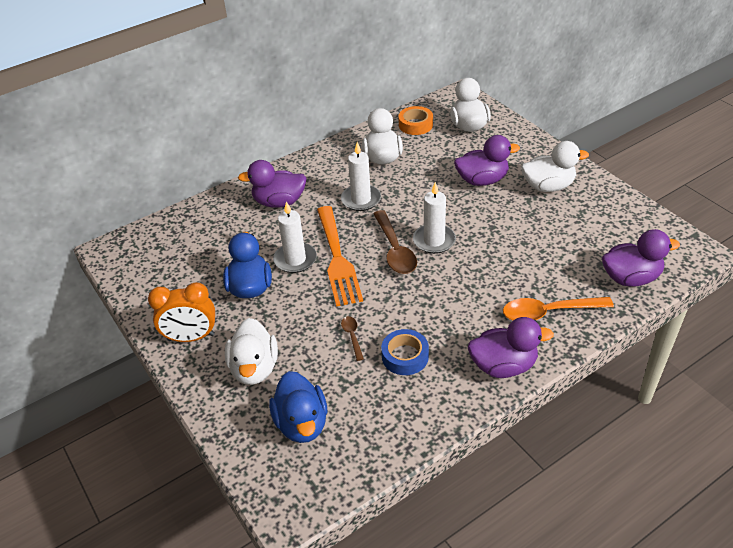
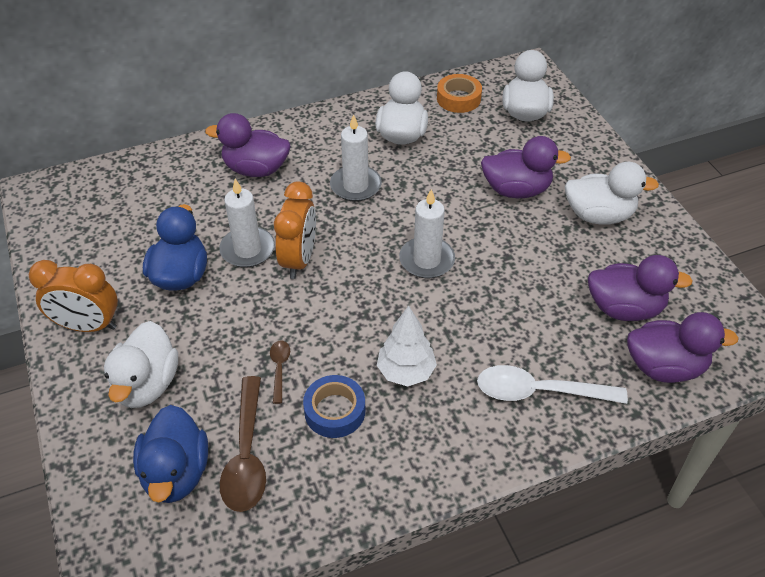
camera: 10 degrees right, 5 degrees up
(337, 259) = (299, 260): orange fork -> orange clock
(395, 250) = (373, 262): brown spoon -> brown spoon (246, 455)
(447, 319) = (406, 372): none -> white tree
(503, 366) = (454, 453): purple duck -> purple duck (624, 308)
(549, 312) = (539, 392): orange spoon -> white spoon

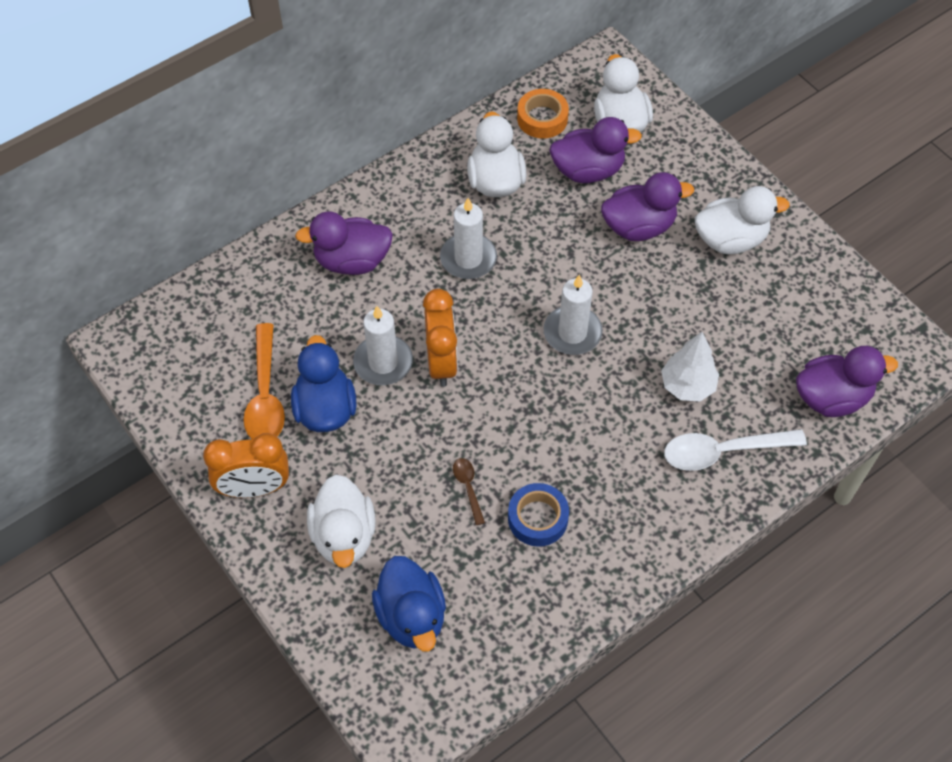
camera: 15 degrees left, 10 degrees up
(135, 254) = (265, 395): none -> orange spoon
(246, 455) = (471, 582): brown spoon -> none
(406, 372) = (592, 461): white tree -> white tree (687, 386)
(624, 308) = (781, 343): purple duck -> purple duck (588, 170)

